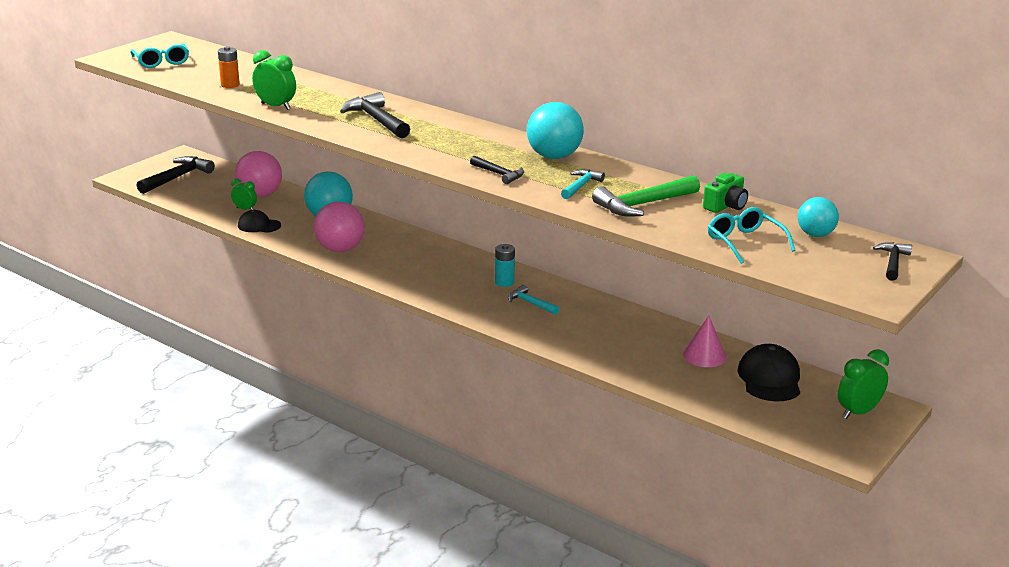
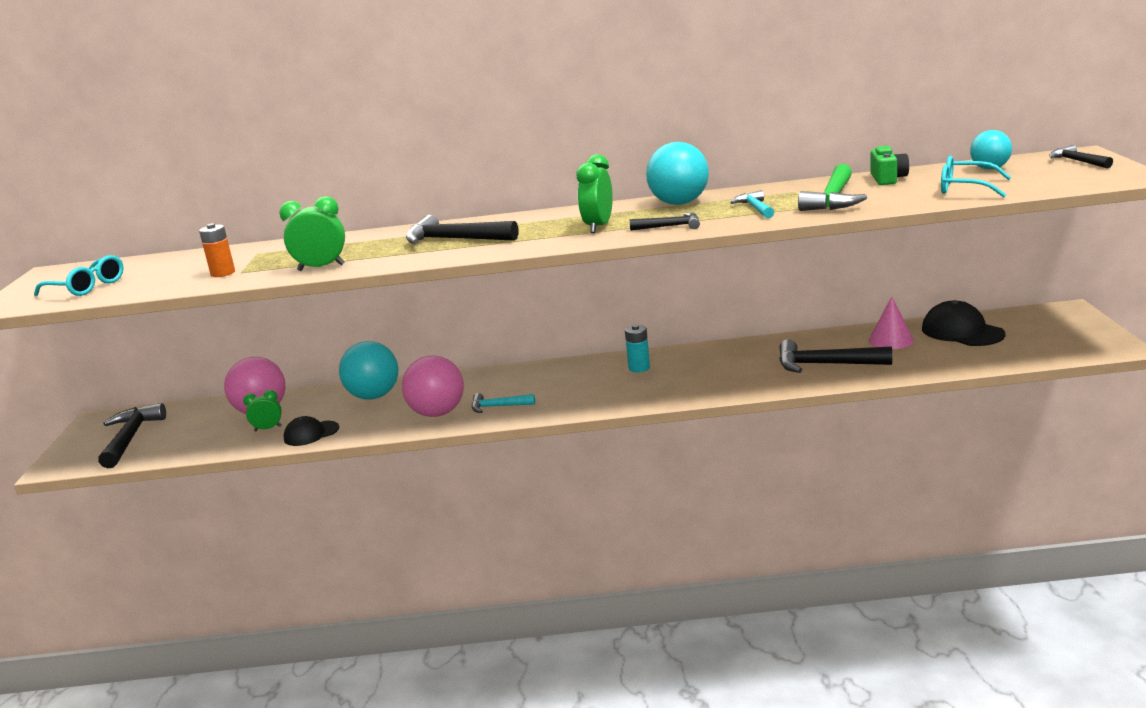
camera: 35 degrees left, 5 degrees down
(530, 303) = (692, 371): turquoise hammer -> turquoise hammer (498, 406)
(619, 347) = (825, 364): none -> black hammer
(858, 412) = (1056, 322): green clock -> green clock (598, 227)

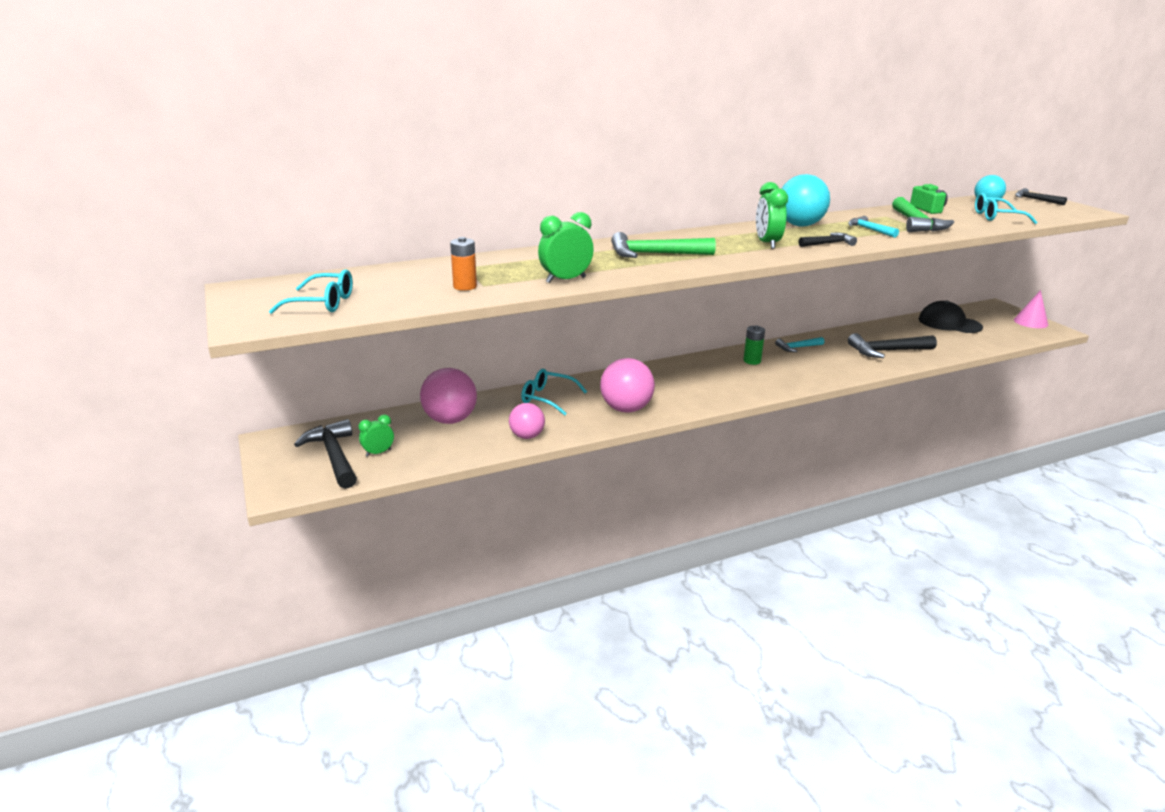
camera: 25 degrees left, 5 degrees up
(268, 429) = (477, 435): green clock -> green clock (378, 453)
(311, 433) = (527, 436): black cap -> pink ball
(374, 396) = (547, 398): turquoise ball -> turquoise glasses
(454, 240) = (654, 254): black hammer -> green hammer
(498, 406) = (673, 399): turquoise hammer -> turquoise hammer (797, 348)
(639, 368) = (752, 361): turquoise battery -> green battery
(891, 340) = (910, 331): pink cone -> pink cone (1030, 322)

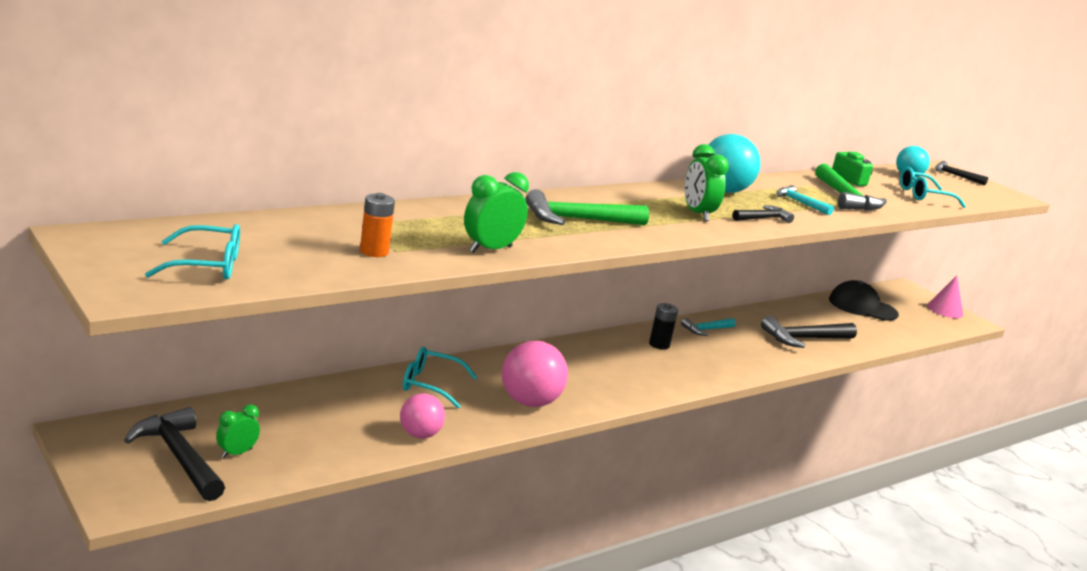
camera: 15 degrees left, 5 degrees down
(450, 420) = (316, 410): pink ball -> none
(752, 361) = (659, 344): green battery -> black battery

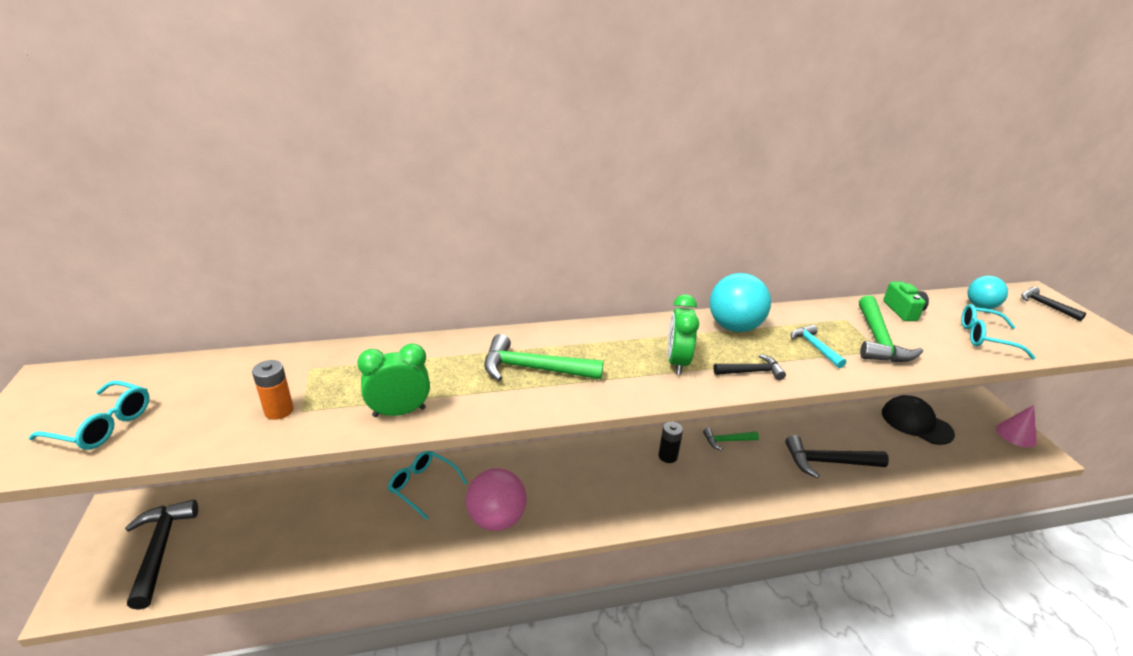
camera: 25 degrees right, 10 degrees up
(236, 453) = (206, 551): green clock -> none
(420, 434) = (370, 549): pink ball -> none
(706, 330) = (727, 441): turquoise hammer -> green hammer

